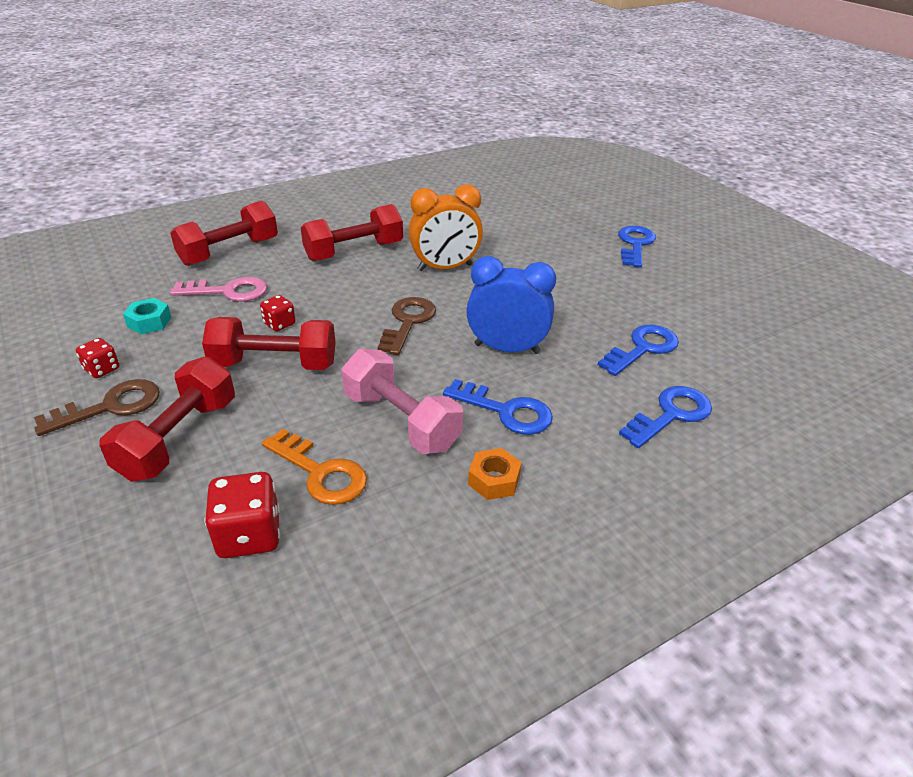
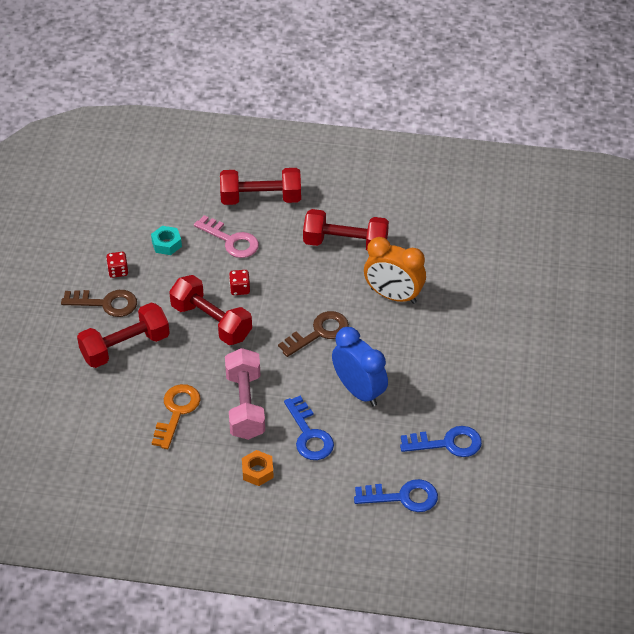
camera: 40 degrees right, 10 degrees up
(249, 535) = (117, 426): red dice -> none
(320, 472) = (176, 412): orange key -> orange key turned 150 degrees counterclockwise
(635, 244) = (568, 351): blue key -> none

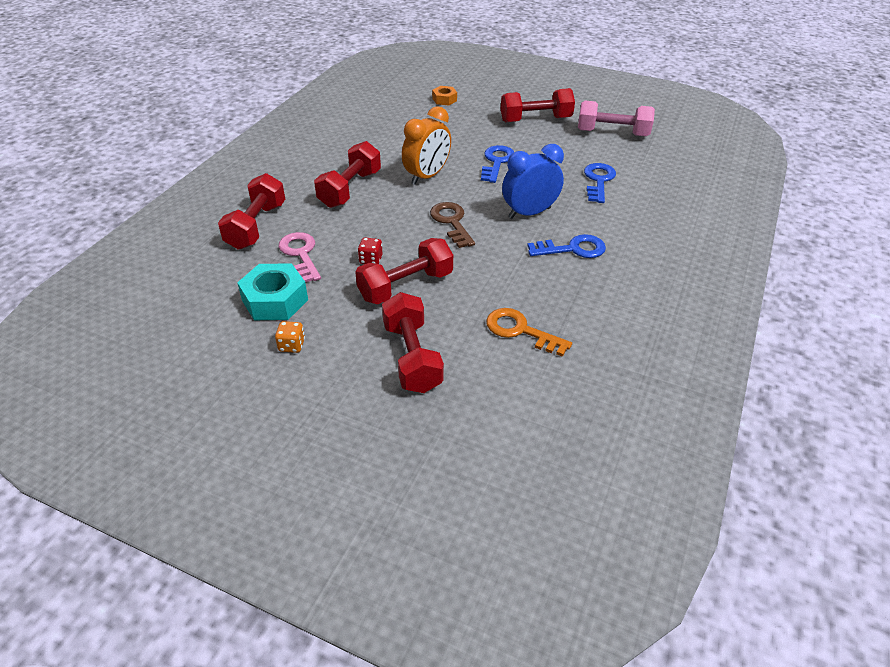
camera: 75 degrees left, 5 degrees down
(106, 303) = (337, 363): brown key -> none
(118, 271) = (292, 345): red dice -> orange dice
(166, 244) = (275, 300): turquoise nut -> turquoise nut, size x1.81
(231, 240) = (300, 254): pink key -> pink key turned 75 degrees counterclockwise
(245, 405) = (526, 281): pink dumbbell -> pink dumbbell (612, 133)
(257, 471) = (611, 288): orange nut -> orange nut (444, 99)
(402, 497) = (651, 212): blue key -> blue key (496, 162)
(563, 367) = (535, 119): none -> red dumbbell

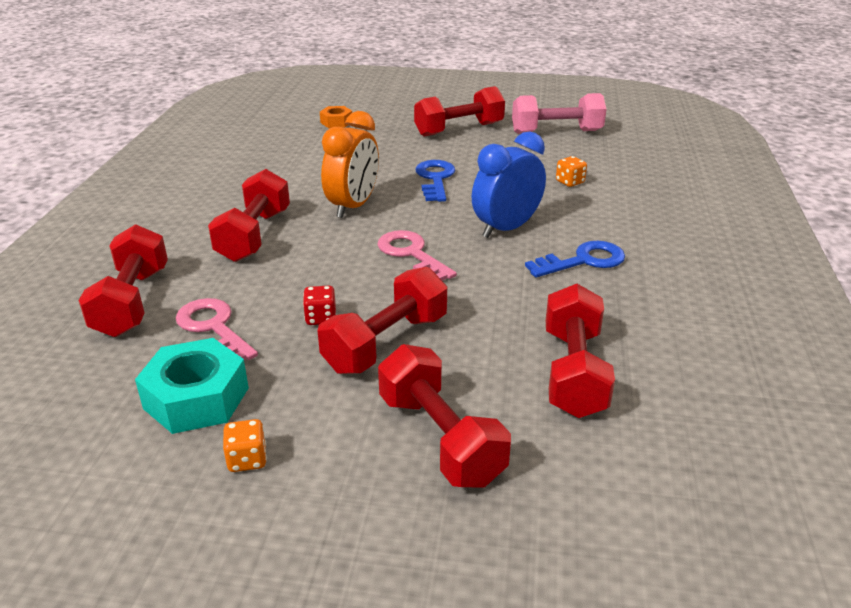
camera: 15 degrees left, 10 degrees down
(451, 222) = (411, 254): brown key -> pink key
(520, 331) = (573, 372): orange key -> red dumbbell
(598, 181) = (570, 182): blue key -> orange dice

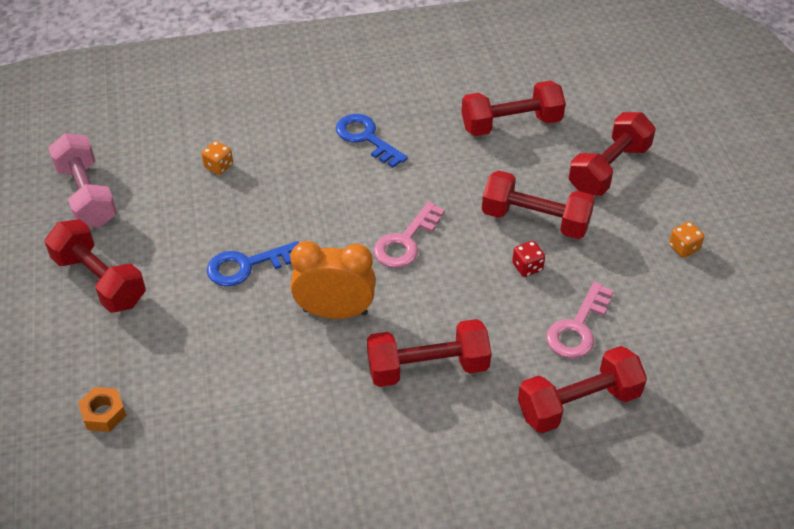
camera: 110 degrees left, 15 degrees up
(196, 398) = (654, 299): turquoise nut -> none
(506, 228) = (332, 192): blue clock -> none

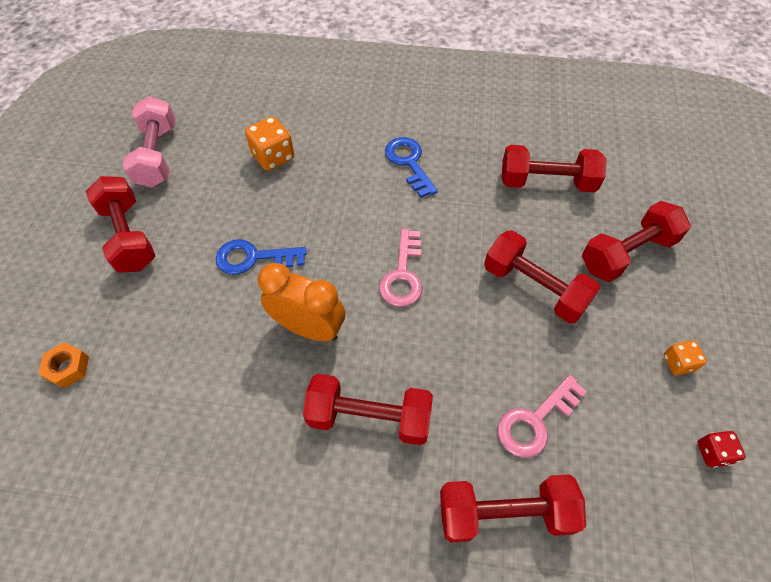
camera: 20 degrees right, 10 degrees up
(218, 166) = (273, 157): orange dice -> orange dice, size x1.70
(406, 241) = (403, 275): pink key -> pink key turned 45 degrees counterclockwise
(527, 267) = (508, 336): red dice -> red dice (713, 453)

